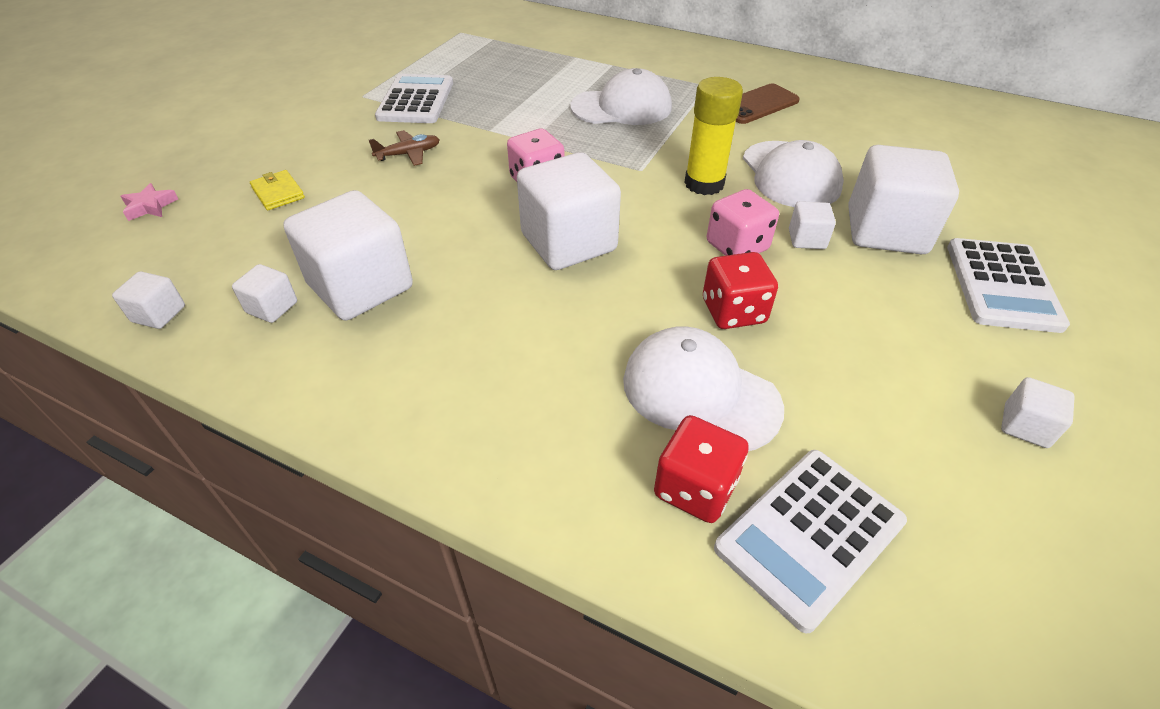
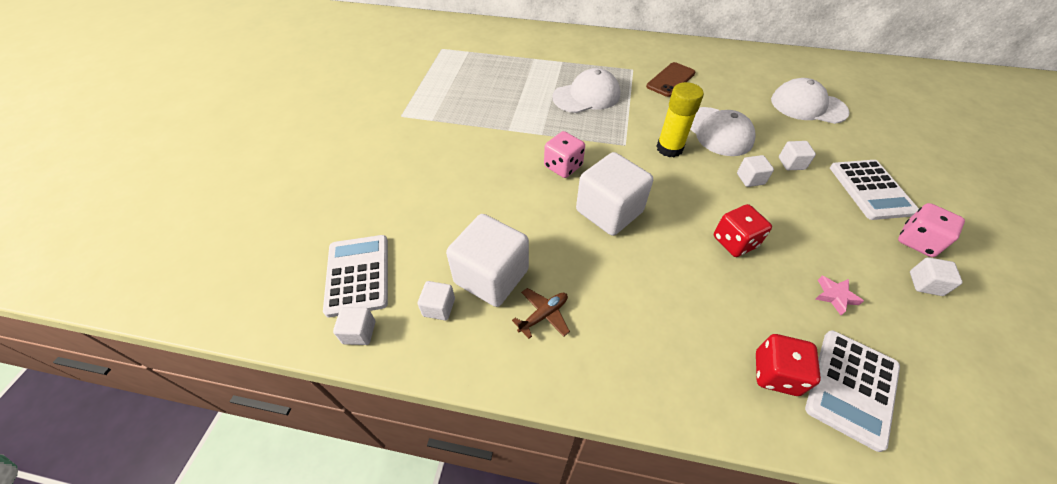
camera: 15 degrees left, 5 degrees up
(150, 206) = (296, 242): pink star -> pink star (835, 296)
(278, 193) = (387, 211): yellow wallet -> none
(408, 154) = (463, 160): brown plane -> brown plane (543, 315)
(416, 100) = (443, 113): white calculator -> white calculator (358, 275)
(700, 393) = (745, 306): white cap -> white cap (808, 106)
(737, 246) = (713, 193): pink dice -> pink dice (917, 241)
(886, 231) = (791, 163): white cube -> white cube, size x0.46

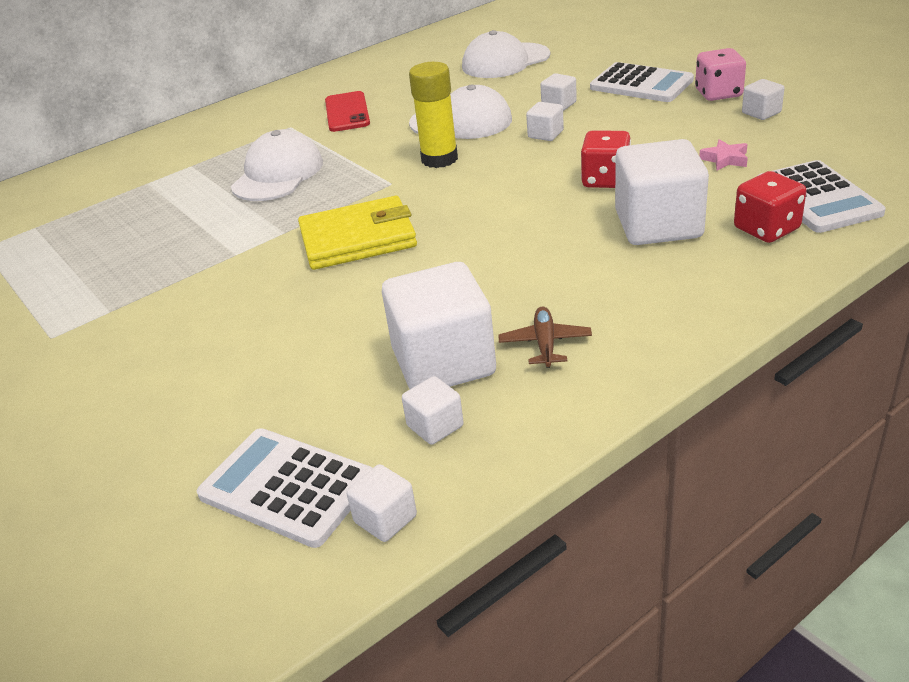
camera: 45 degrees left, 15 degrees down
(563, 166) = (358, 238): pink dice -> yellow wallet
(609, 211) = (467, 236): white cube -> white cube (658, 225)
(671, 80) = (347, 112): brown phone -> red phone

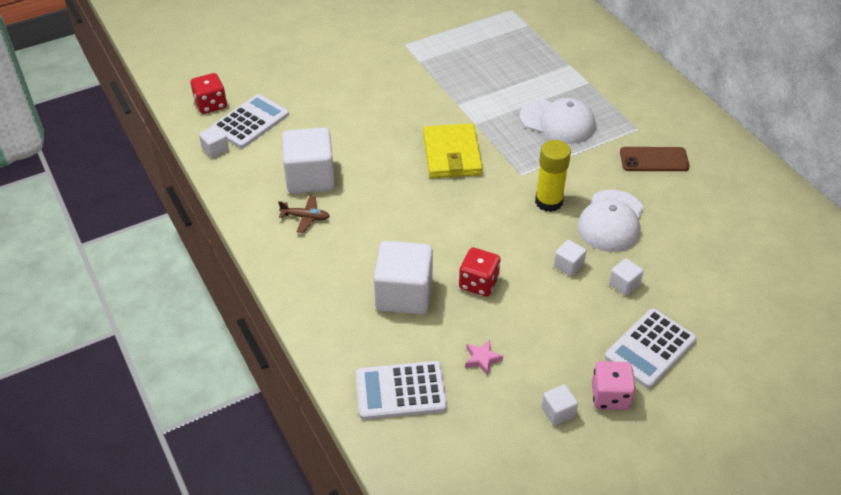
camera: 95 degrees right, 10 degrees up
(347, 112) = (654, 160): red phone -> brown phone
(435, 426) = (264, 169): white cube -> none
(505, 61) = (738, 267): white cap -> none
(766, 229) = (373, 348): red dice -> red dice (211, 105)

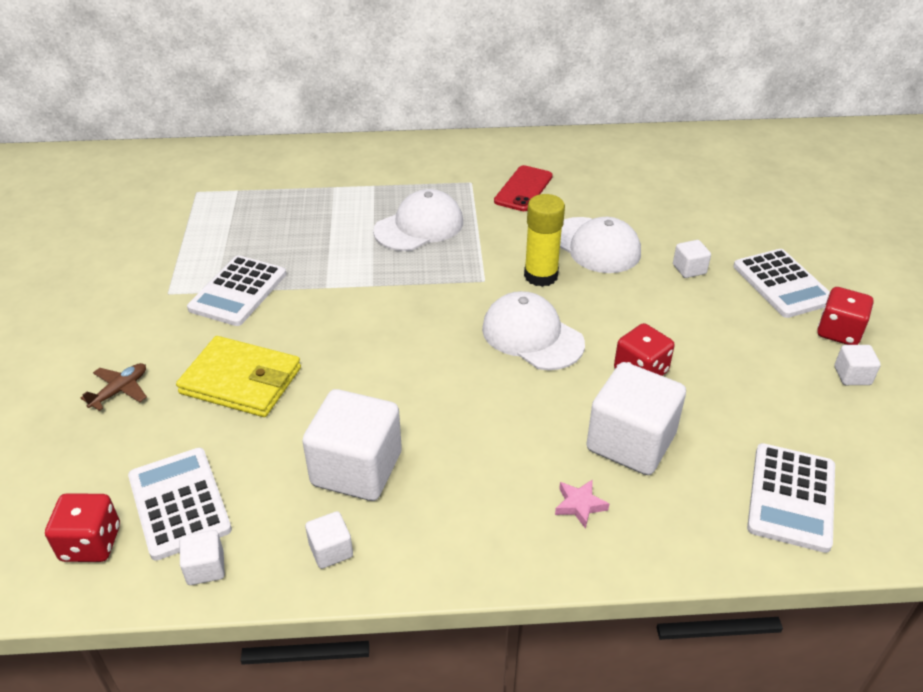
camera: 65 degrees left, 5 degrees down
(305, 217) = (434, 498): brown plane -> brown plane (120, 391)
(426, 70) = (238, 291): none -> white calculator
(452, 154) = (411, 321): yellow wallet -> yellow wallet (241, 380)
(478, 217) = (532, 336): none -> white cap
(482, 359) = (760, 408): pink star -> pink star (579, 505)
(568, 265) = (645, 295): white cube -> white cube (331, 550)
(610, 396) = (839, 332): pink dice -> red dice
(654, 160) = (523, 189): brown phone -> red phone

